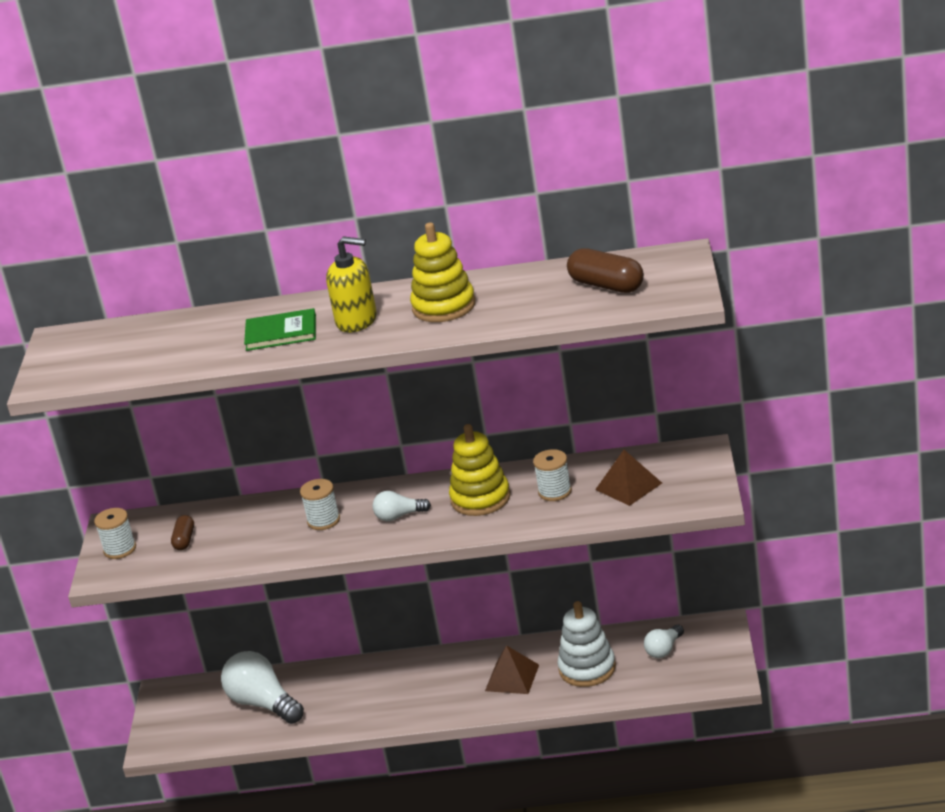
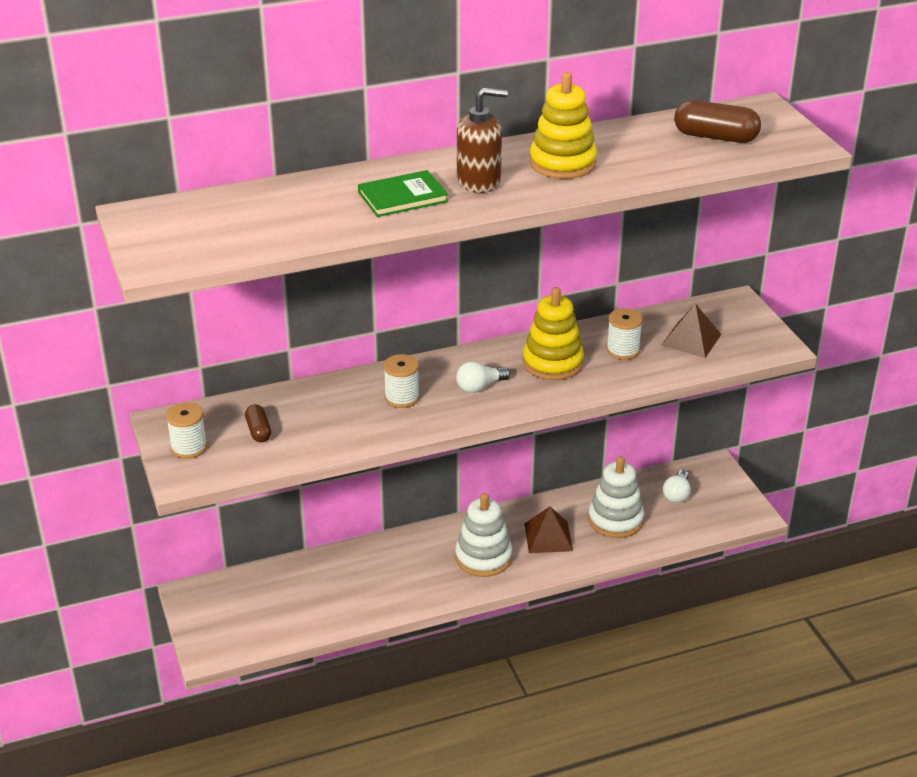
camera: 25 degrees left, 5 degrees up
(263, 703) = (307, 593): white light bulb -> none
(357, 321) = (479, 181): yellow soap dispenser -> brown soap dispenser
(439, 690) = (483, 557): none -> white stacking toy

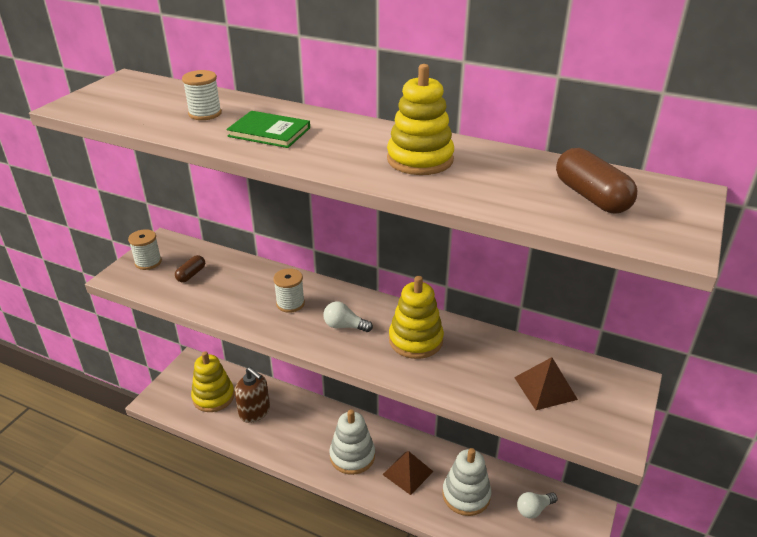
camera: 45 degrees right, 0 degrees up
(270, 605) = (213, 397): none -> yellow stacking toy
(479, 181) = (336, 145): brown soap dispenser -> brown soap dispenser (254, 411)
(623, 350) = (479, 363): white spool -> white spool (205, 114)

